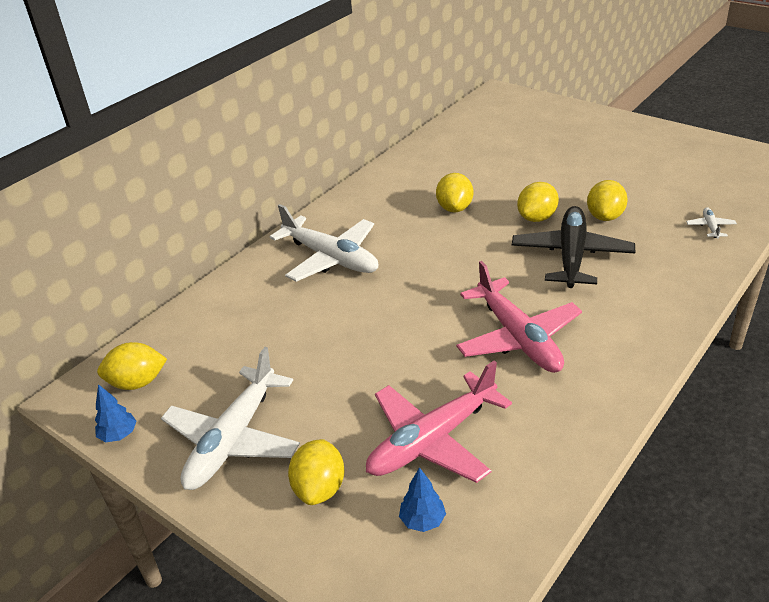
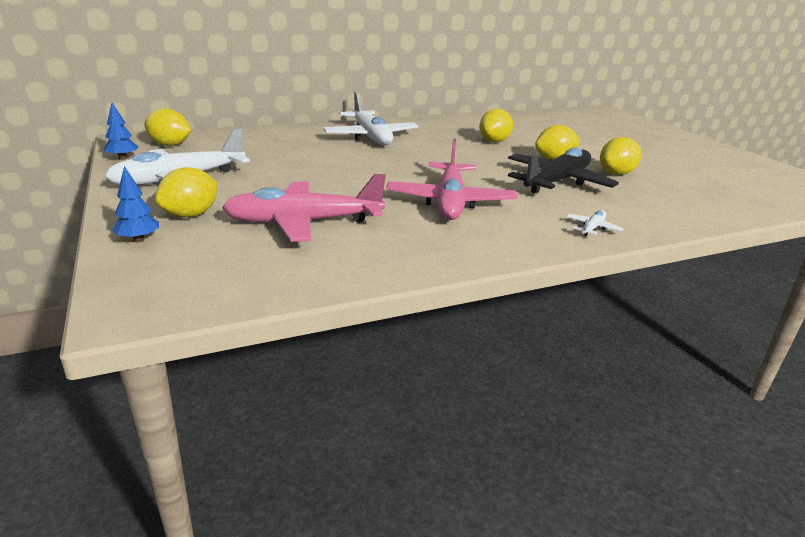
camera: 25 degrees right, 10 degrees down
(422, 521) = (229, 253): blue tree -> blue tree (138, 240)
(710, 227) = (714, 203): white plane -> white plane (592, 228)

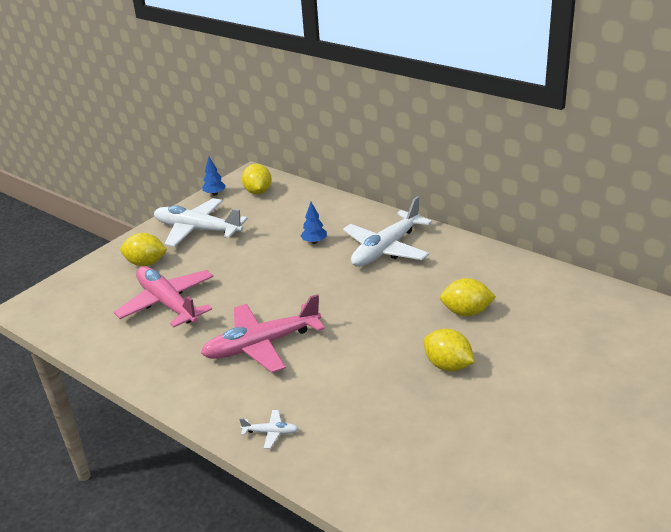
camera: 65 degrees right, 5 degrees up
(138, 240) = (101, 267): blue tree -> blue tree (314, 242)
(557, 182) = (376, 385): black plane -> none
(616, 174) = (450, 416): yellow lemon -> none

